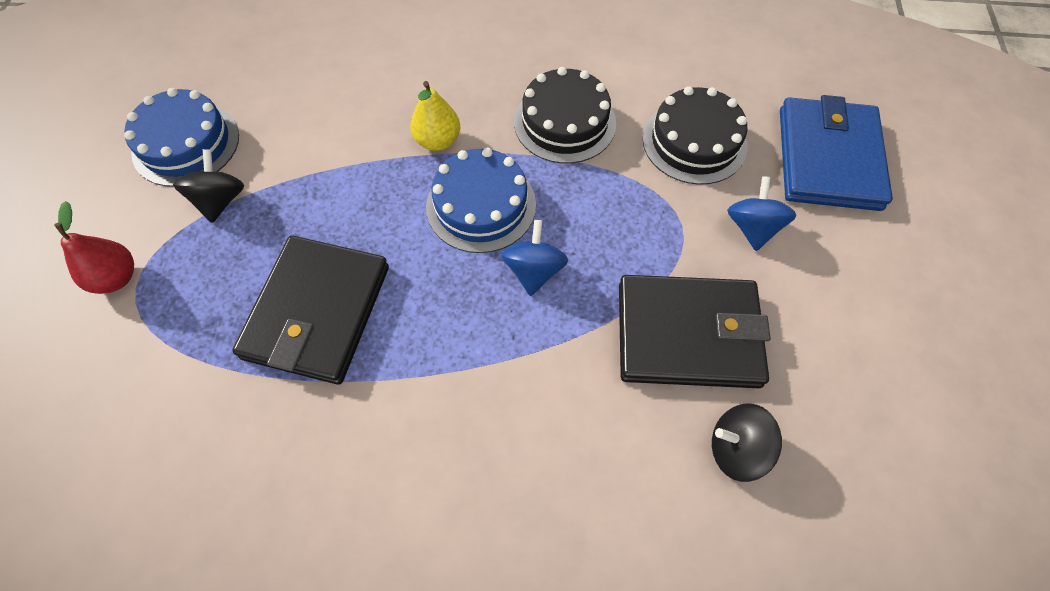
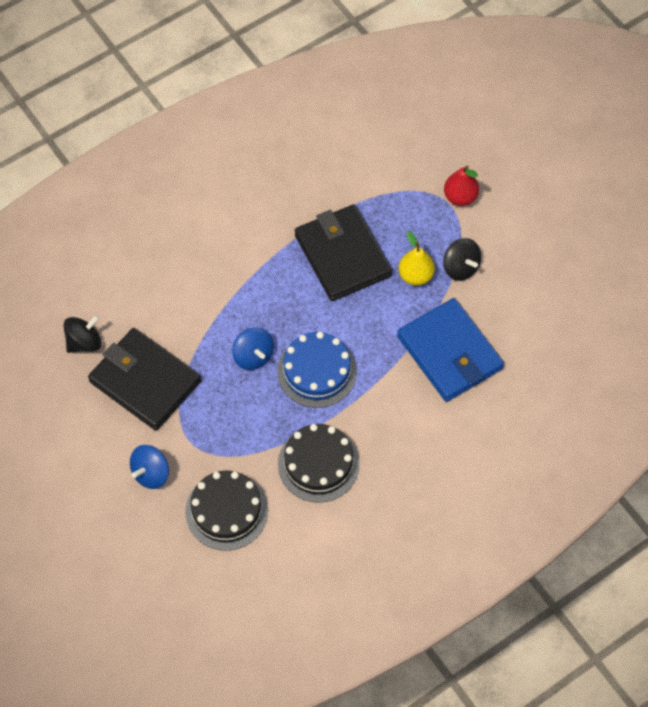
camera: 140 degrees right, 0 degrees up
(186, 144) = (522, 281): blue cake -> none
(438, 141) = (382, 392): yellow pear -> yellow pear (415, 275)
(687, 334) = (145, 381): black wallet -> black wallet turned 75 degrees clockwise
(752, 227) = (151, 473): blue spinning top -> blue spinning top turned 75 degrees clockwise
(828, 158) = (134, 562): blue wallet -> blue wallet (449, 352)

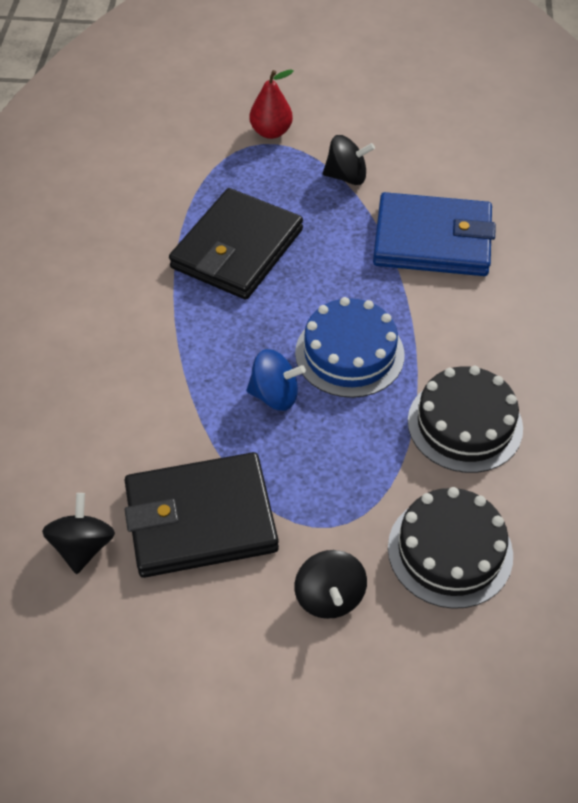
camera: 50 degrees left, 10 degrees down
(151, 473) = (329, 597): blue spinning top -> black spinning top
(343, 255) = (237, 249): black wallet -> black wallet turned 75 degrees counterclockwise
(415, 275) = (320, 211): yellow pear -> none

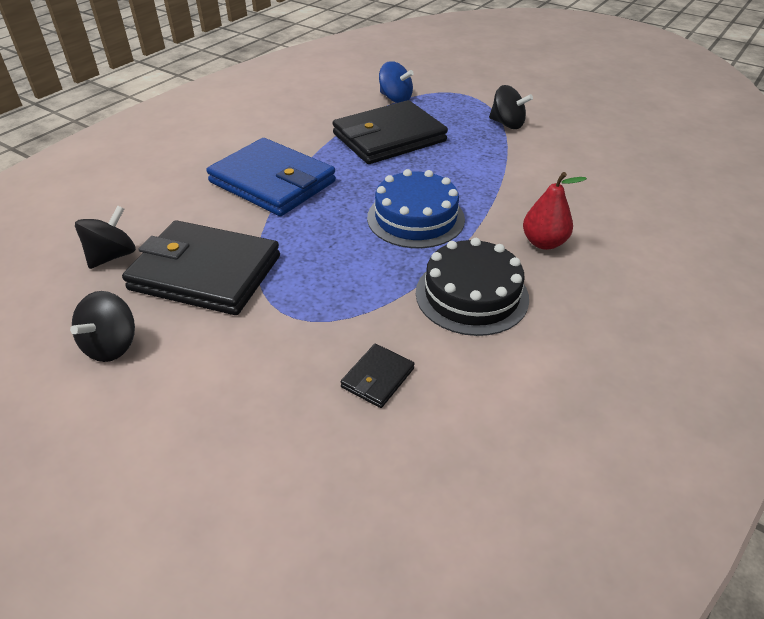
camera: 30 degrees right, 10 degrees down
(271, 132) = (472, 89): red pear -> red pear (544, 243)
(275, 395) = (334, 222): blue spinning top -> blue spinning top (395, 98)
(329, 597) = (246, 364): black spinning top -> black spinning top (112, 345)
(432, 240) = (545, 175): blue wallet -> blue wallet (272, 182)
(450, 551) = (377, 378): black cake -> black wallet

